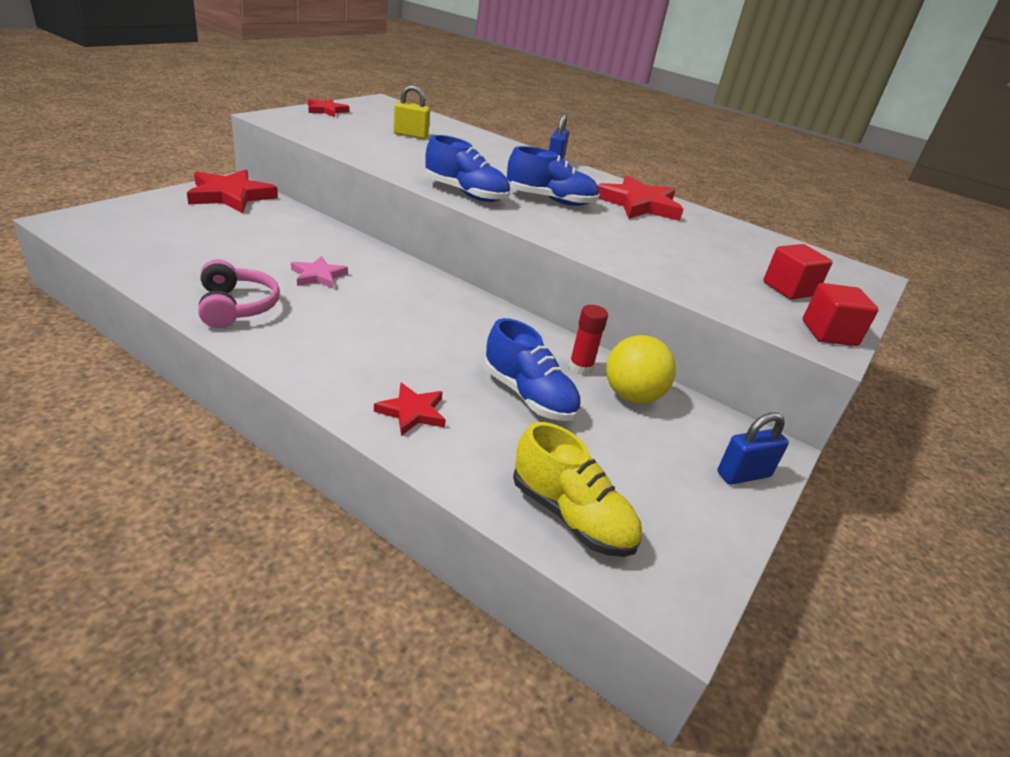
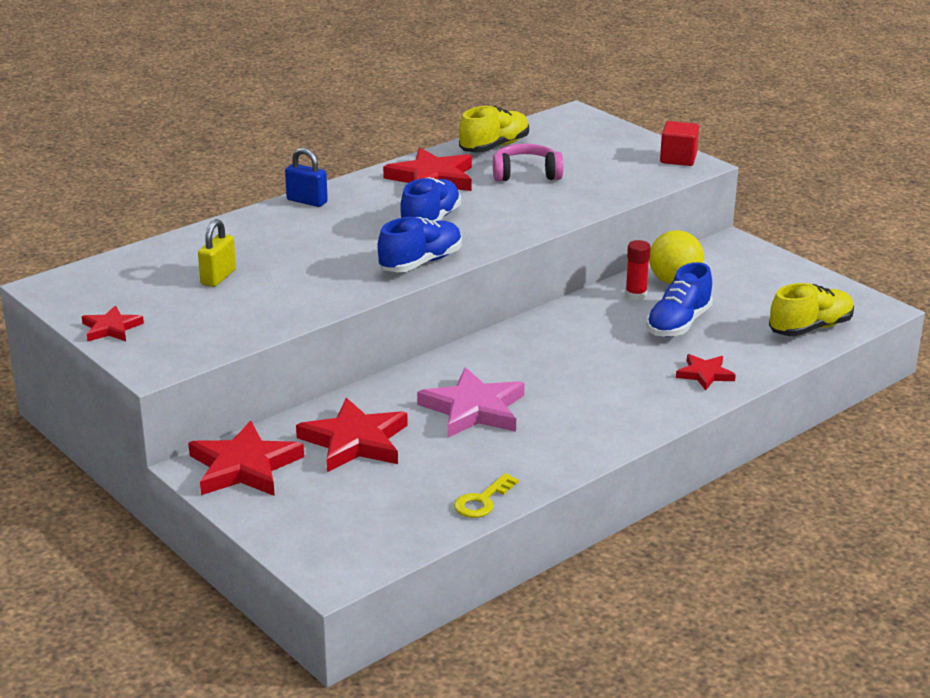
camera: 70 degrees left, 5 degrees down
(157, 277) = (482, 501): none -> yellow key
(236, 307) = (543, 453): pink headphones -> pink headphones (526, 174)
(264, 229) = (355, 441): none -> red star
(318, 276) = (474, 409): pink star -> pink star, size x1.80
(528, 396) = (678, 324): blue shoe -> blue shoe turned 150 degrees clockwise
(736, 232) = (494, 147): none -> yellow shoe
(743, 474) = (762, 260): blue padlock -> none
(789, 289) = (608, 154): red cube -> none

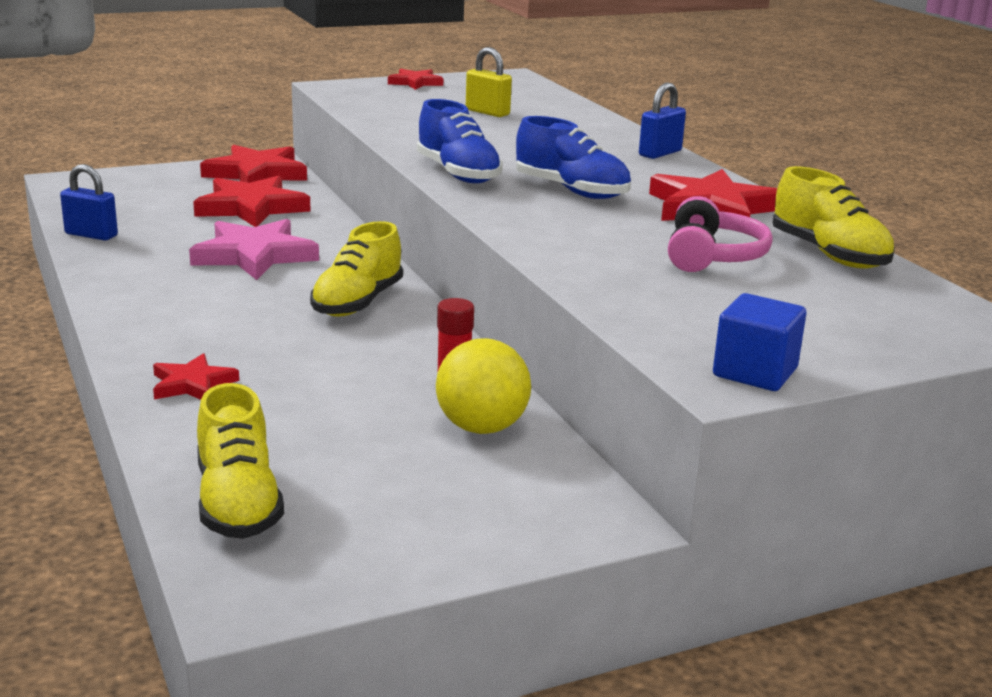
camera: 105 degrees right, 5 degrees down
(482, 501) = (91, 235): yellow key -> blue padlock
(534, 348) = (357, 302): none -> yellow shoe
(678, 159) = (755, 372): red cube -> blue cube
(678, 324) = (344, 399): blue shoe -> none

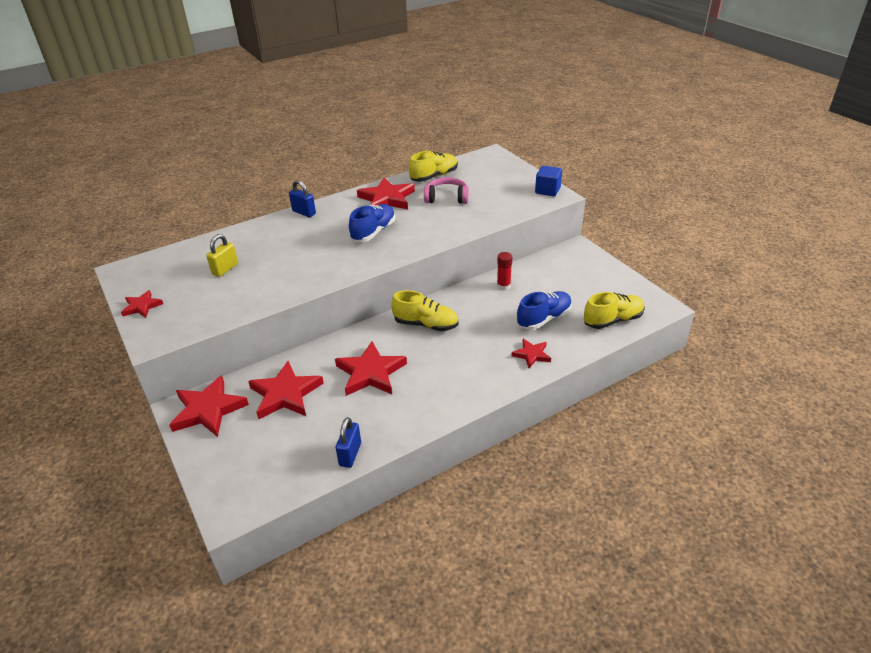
camera: 95 degrees left, 15 degrees up
(254, 255) = (371, 373): pink star -> red star
(458, 174) = (355, 265): blue shoe -> blue shoe (544, 319)
(482, 427) = (531, 276): yellow ball -> none

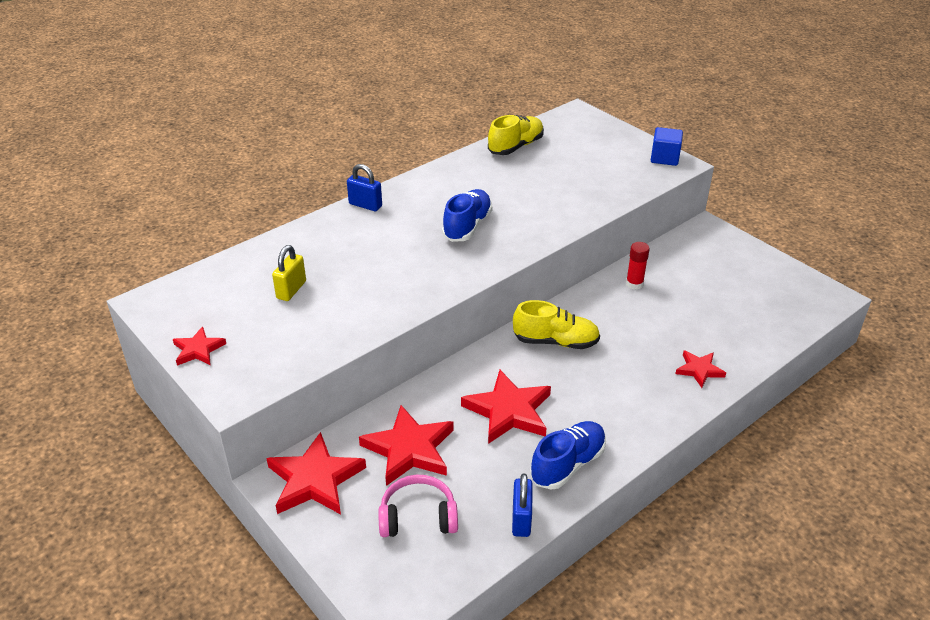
camera: 10 degrees left, 0 degrees up
(387, 198) = (467, 180): red star -> none
(446, 198) = (543, 175): pink headphones -> pink headphones (418, 517)
(544, 319) = (698, 323): blue shoe -> blue shoe (568, 464)
(613, 320) = (780, 318): yellow shoe -> none

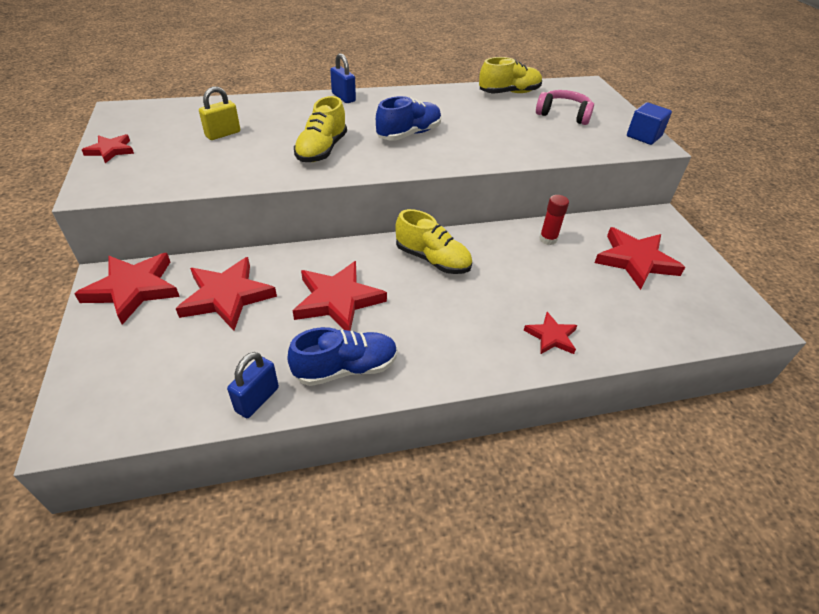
camera: 25 degrees right, 5 degrees up
(405, 272) = (322, 150): none -> yellow shoe
(418, 517) = (176, 355): pink headphones -> pink headphones (563, 115)
(715, 277) = (635, 260): none -> red star

